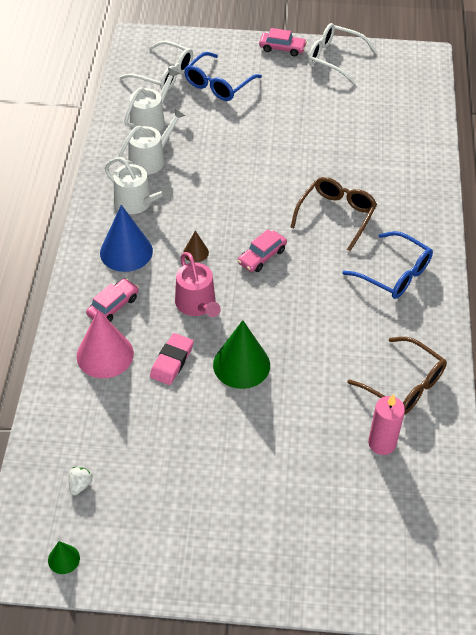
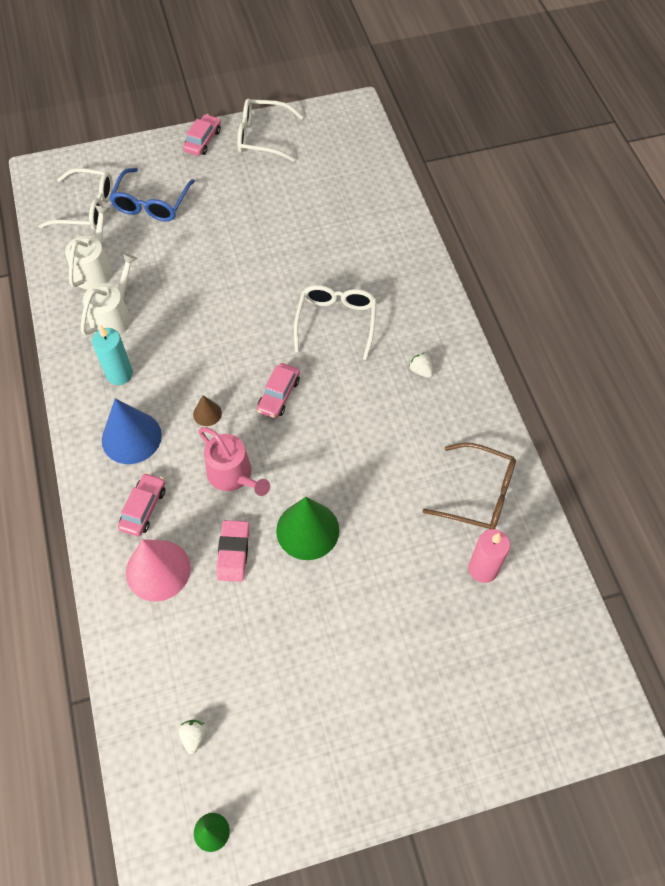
camera: 20 degrees left, 10 degrees up
(137, 203) = (119, 374): white watering can -> turquoise candle
(282, 48) = (203, 140): pink car -> pink car turned 60 degrees counterclockwise
(336, 215) = (336, 322): brown glasses -> white glasses
(394, 274) = (420, 371): blue glasses -> white strawberry

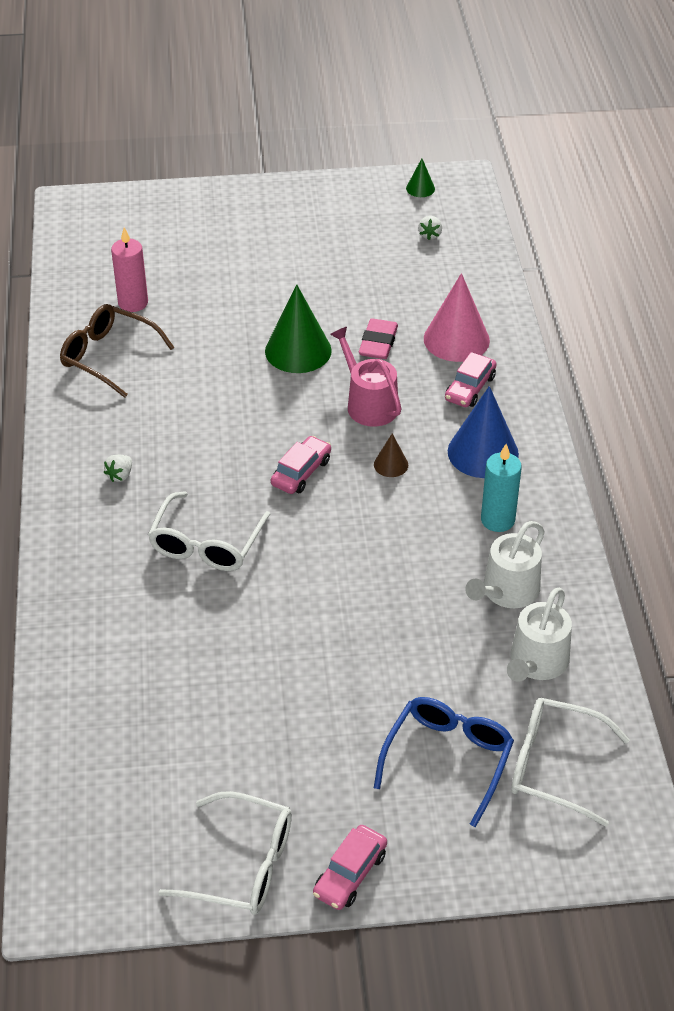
camera: 170 degrees left, 15 degrees down
(420, 371) = (120, 475): white strawberry -> white strawberry turned 60 degrees clockwise

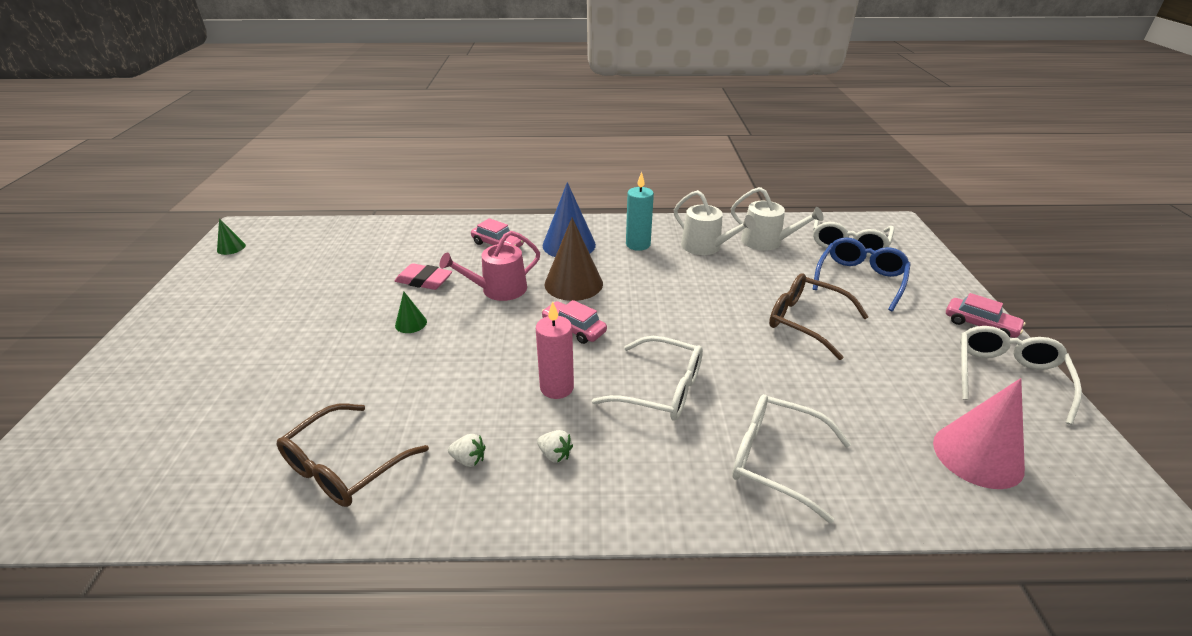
camera: 85 degrees left, 10 degrees down
(112, 625) = (775, 460): none -> white glasses
(133, 303) = (256, 443): pink candle -> pink candle (557, 388)
(298, 350) = (411, 323): green cone -> green cone, size x0.49
(337, 681) = (806, 321): none -> brown glasses
(391, 464) = (573, 283): brown cone -> brown cone, size x2.06
(430, 235) = (299, 248): white strawberry -> white strawberry (469, 460)
(448, 759) = (860, 279): blue glasses -> blue glasses turned 90 degrees clockwise
(456, 339) = (439, 246): pink cone -> pink cone (977, 455)

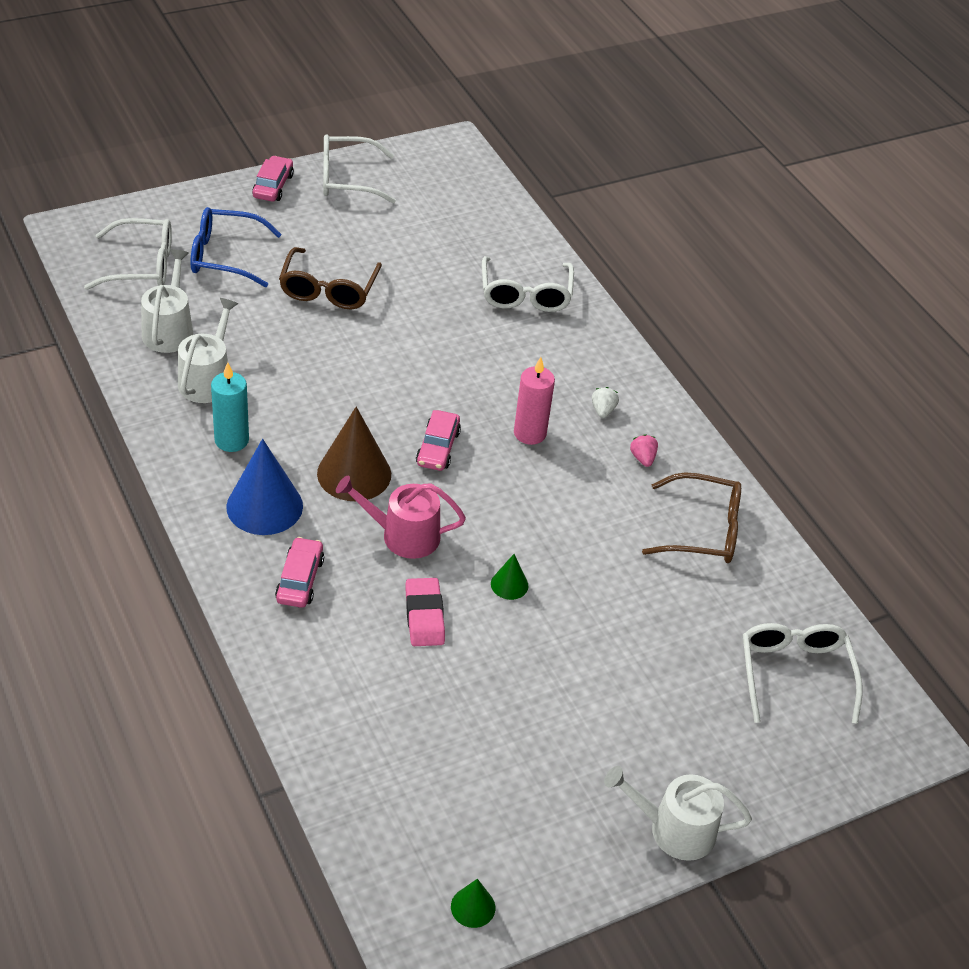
camera: 120 degrees left, 10 degrees up
(152, 331) = (674, 829): none -> white watering can
(469, 460) = (642, 458): white strawberry -> pink strawberry
(499, 290) = (403, 535): pink watering can -> pink watering can turned 150 degrees clockwise
(661, 389) = (488, 367): white glasses -> white glasses (794, 674)
(977, 455) = (454, 201): pink cone -> none

